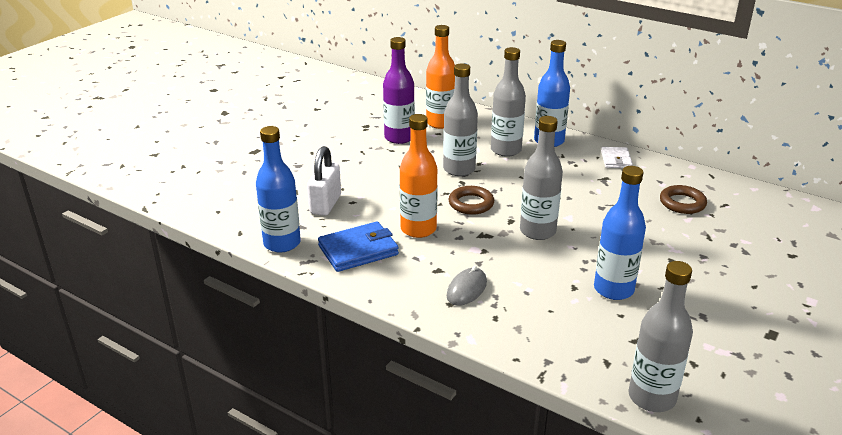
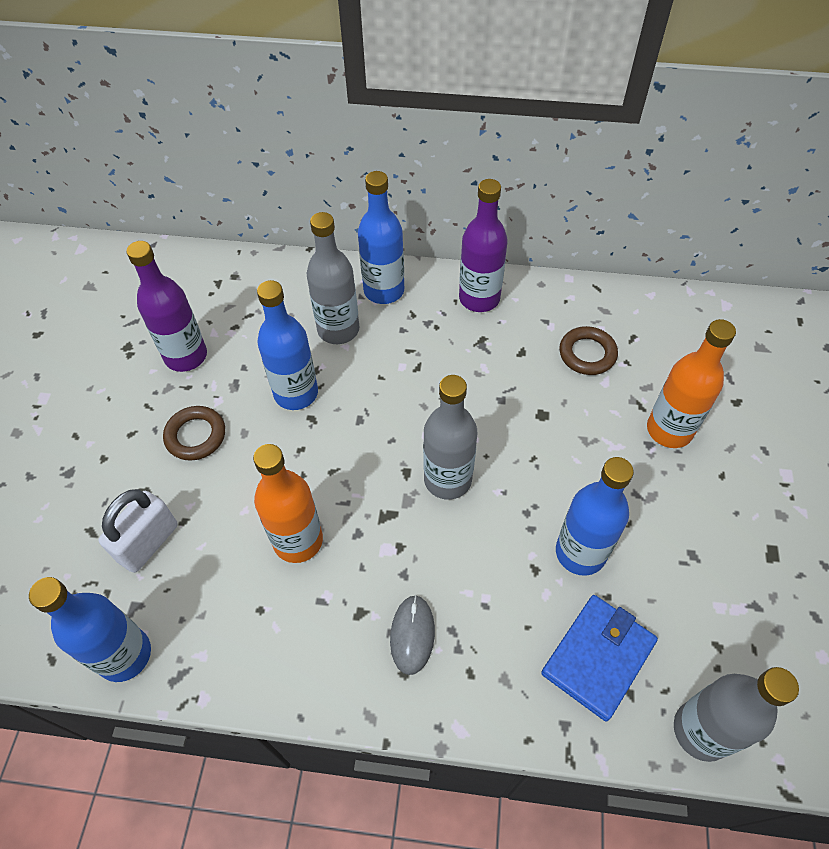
camera: 25 degrees left, 25 degrees up
(325, 204) = (148, 543): white padlock -> white padlock turned 45 degrees clockwise
(358, 250) = (238, 621): blue wallet -> blue wallet (598, 658)
(440, 123) = (228, 303): orange bottle -> orange bottle (669, 430)
(459, 169) = (296, 393): grey bottle -> blue bottle
(471, 204) = (342, 459): brown ring -> brown ring (196, 436)
(616, 160) = (479, 298): white wallet -> purple bottle

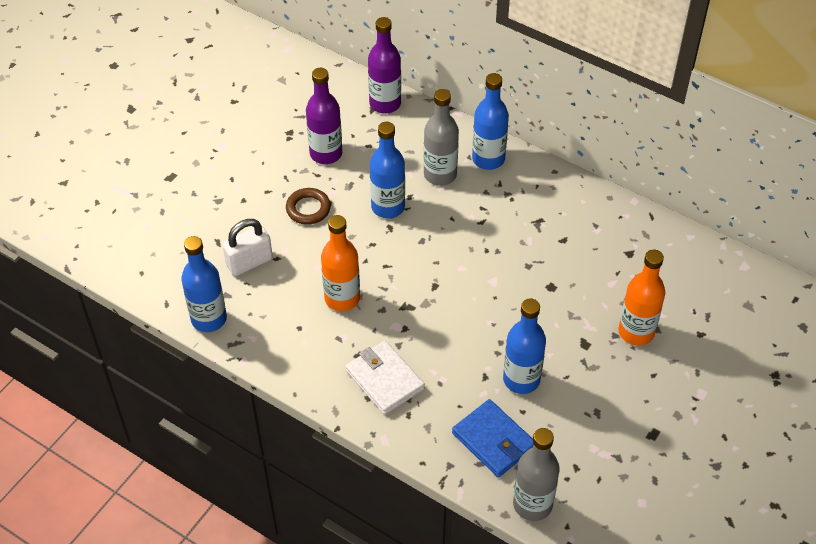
camera: 25 degrees right, 5 degrees down
(412, 635) = (384, 380): grey mouse -> white wallet
(447, 479) = (459, 301): grey bottle -> none
(479, 298) = (555, 191): purple bottle -> purple bottle (385, 103)
(587, 354) = (611, 259): brown ring -> none
(598, 658) = (493, 440): blue wallet -> blue wallet turned 75 degrees clockwise

